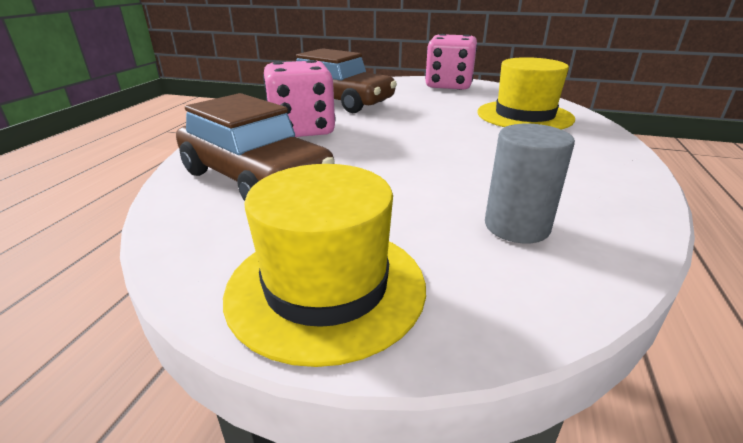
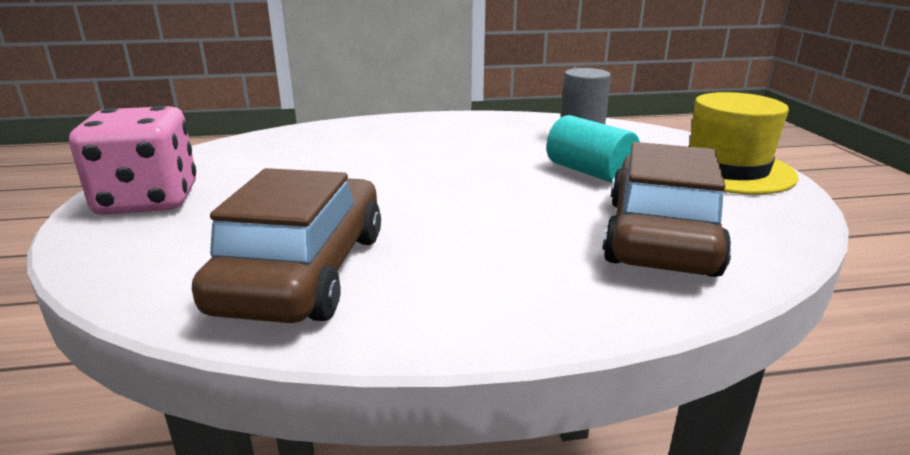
camera: 115 degrees left, 5 degrees down
(302, 130) = (488, 258): pink dice -> none
(397, 193) = (589, 172): none -> turquoise cylinder
(524, 116) = (316, 148): yellow hat -> none

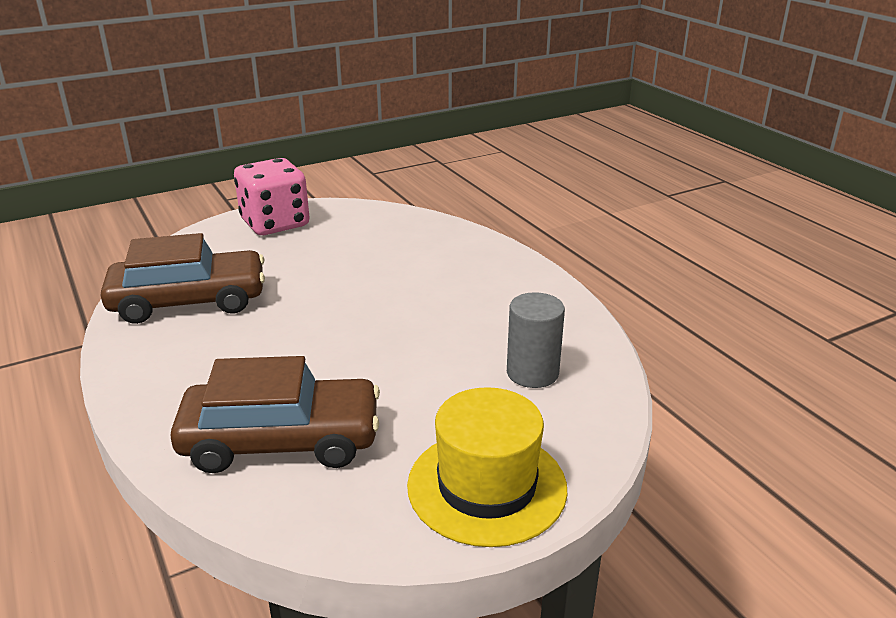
camera: 70 degrees right, 5 degrees up
(589, 172) = (423, 389): turquoise cylinder -> none

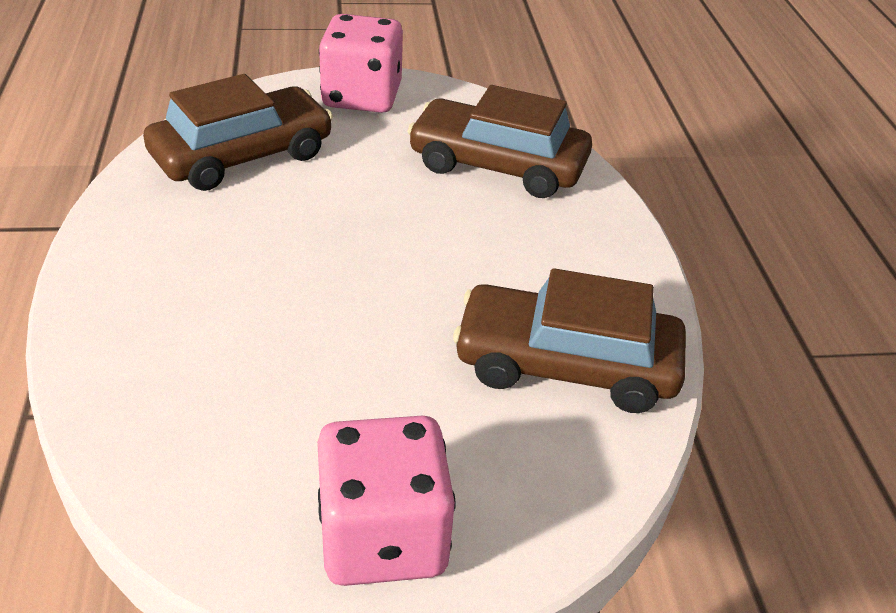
camera: 160 degrees left, 10 degrees up
(487, 486) = (362, 97): yellow hat -> pink dice
(532, 373) = (242, 156): grey cylinder -> brown car

